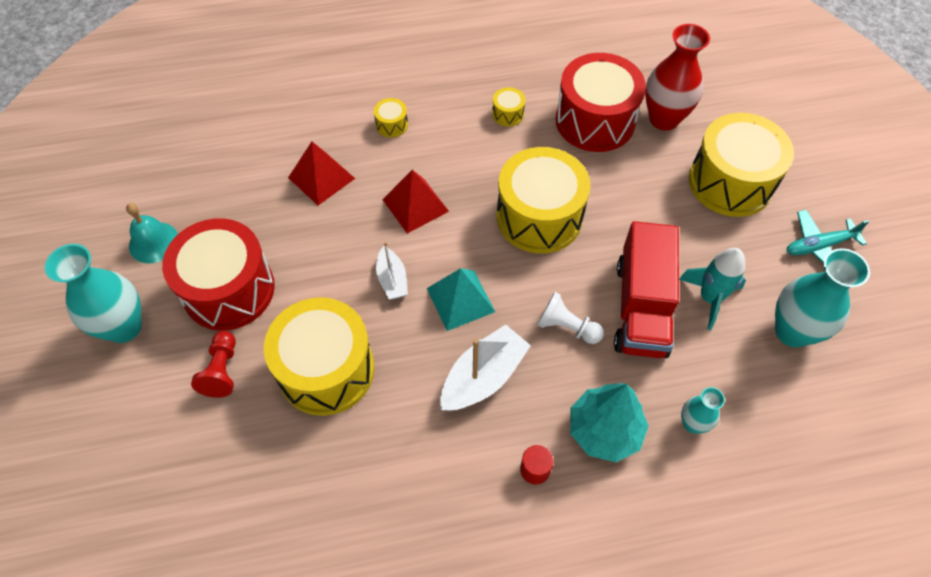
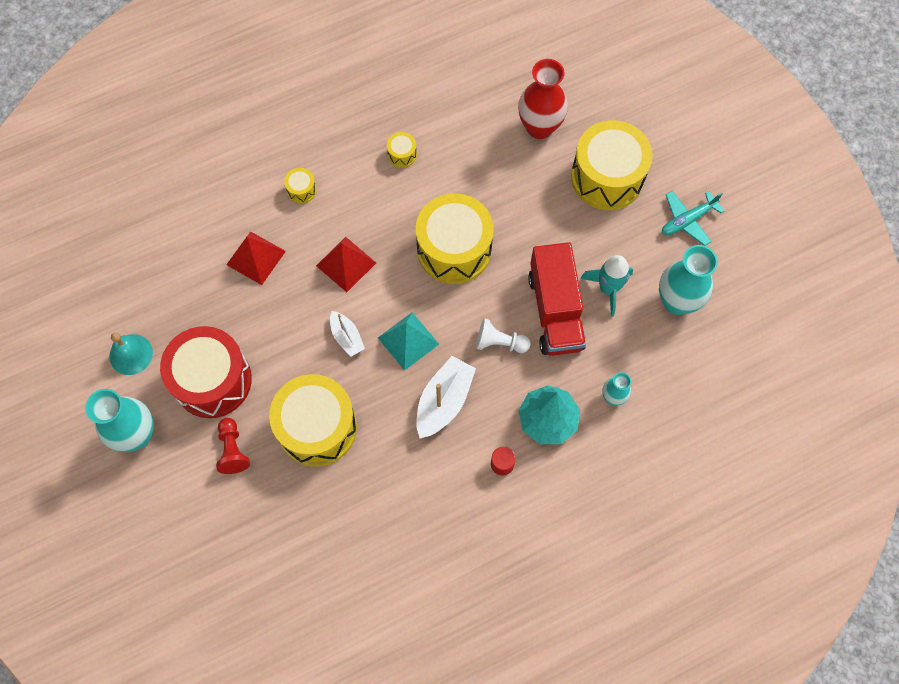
camera: 15 degrees left, 10 degrees up
(595, 121) = (480, 143): red drum -> none

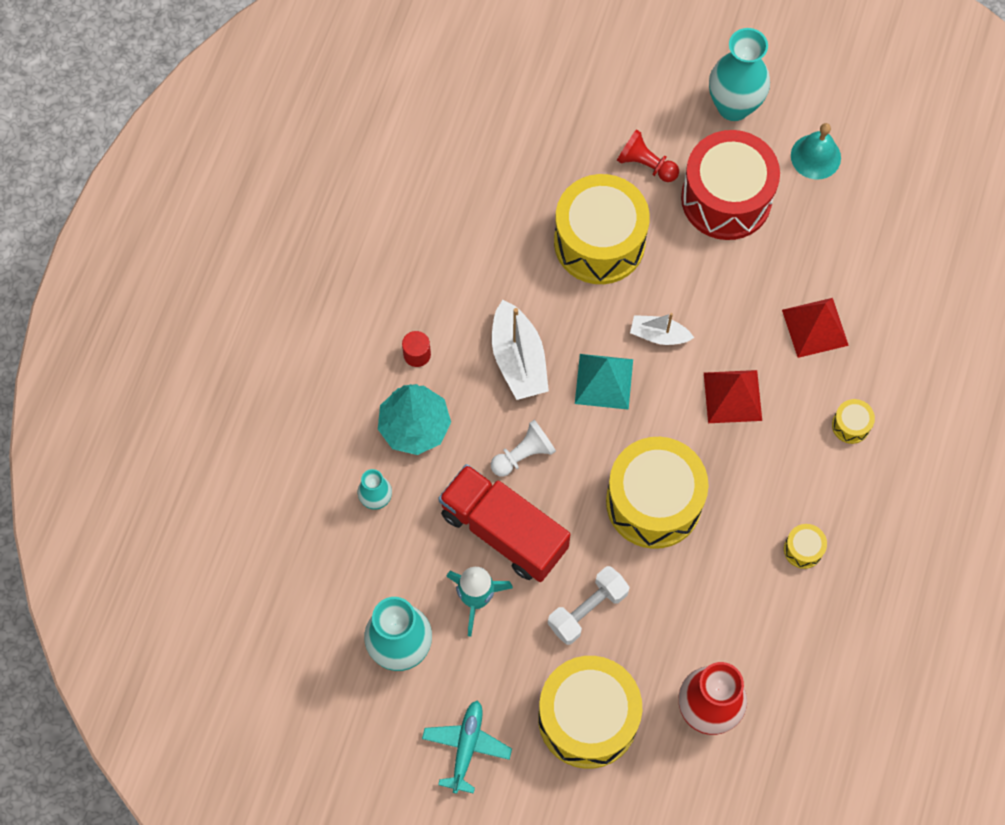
camera: 135 degrees right, 0 degrees up
(551, 228) = (587, 609): none -> white dumbbell

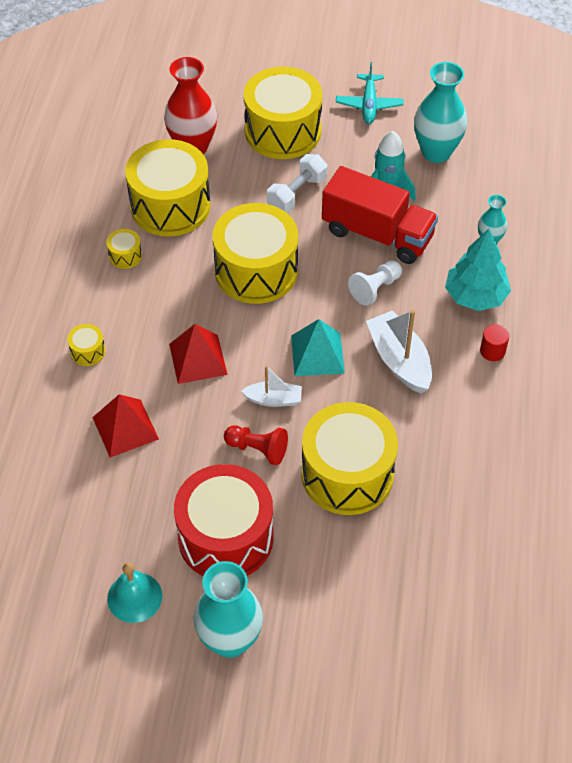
camera: 170 degrees right, 15 degrees down
(646, 164) = (315, 559): red pawn -> red pawn (258, 449)
(744, 616) = (170, 206): none -> yellow drum

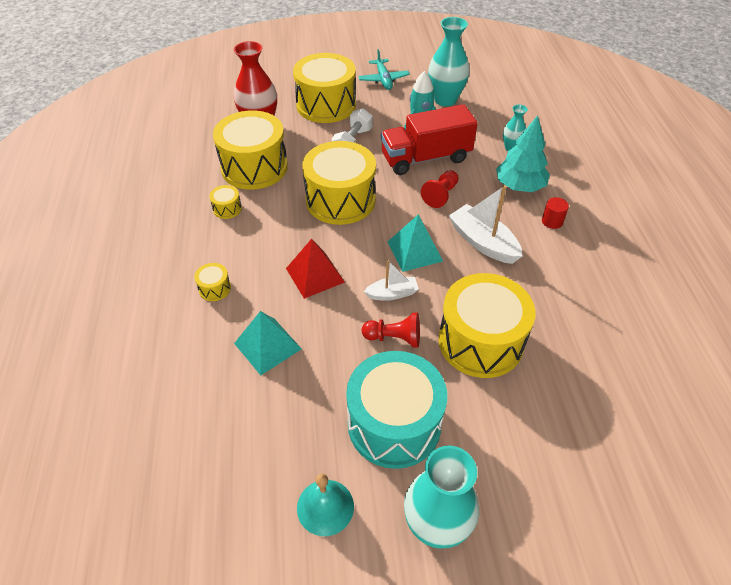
camera: 15 degrees left, 5 degrees down
(125, 428) = (267, 346): red pyramid -> turquoise pyramid
(225, 537) = (394, 424): red drum -> turquoise drum
(375, 289) = (440, 195): white pawn -> red pawn
(377, 234) = (425, 158): red truck -> red truck turned 150 degrees clockwise

